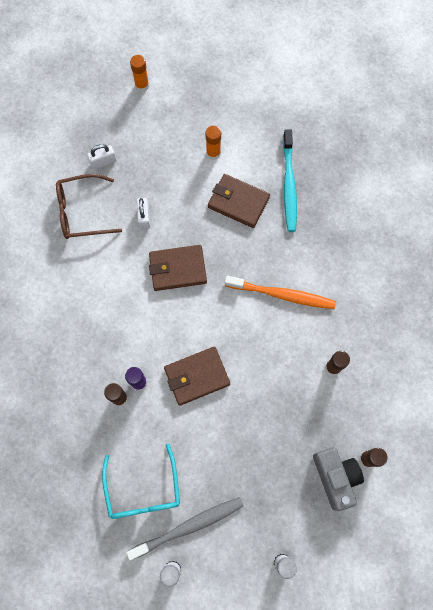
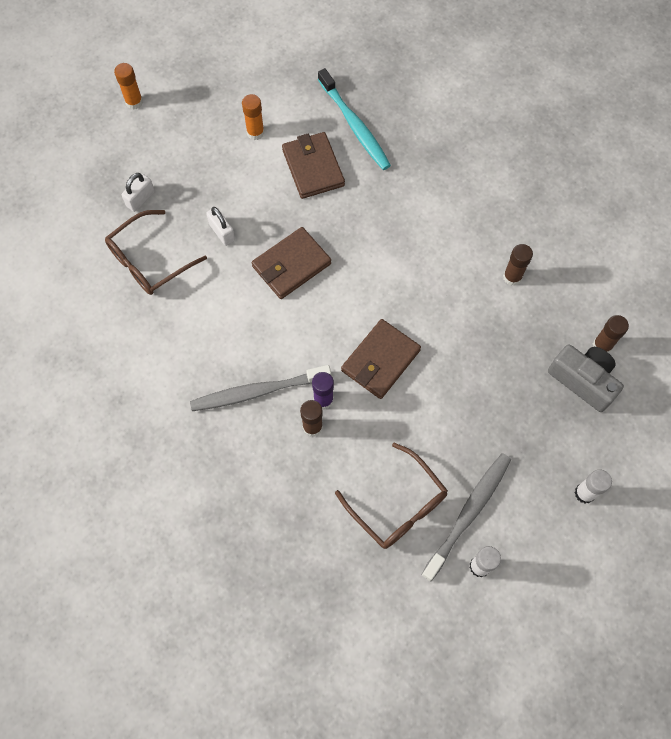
camera: 30 degrees left, 5 degrees down
(97, 350) = (257, 392): none -> grey toothbrush
(143, 491) = (398, 506): turquoise glasses -> brown glasses
(238, 202) = (313, 168): brown wallet -> brown wallet turned 75 degrees clockwise
(282, 295) = (417, 234): orange toothbrush -> none

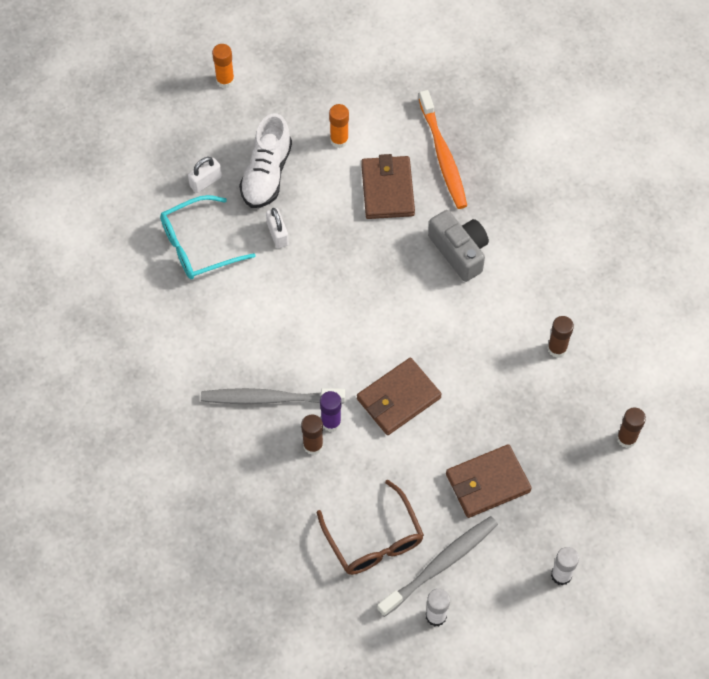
camera: 15 degrees right, 5 degrees down
(148, 261) = (197, 246): brown glasses -> turquoise glasses
(196, 178) = (266, 174): none -> white shoe
(291, 265) = (337, 283): brown wallet -> brown wallet (487, 483)
(355, 126) = (443, 156): turquoise toothbrush -> orange toothbrush
(583, 380) = (596, 467): grey camera -> grey camera (459, 251)

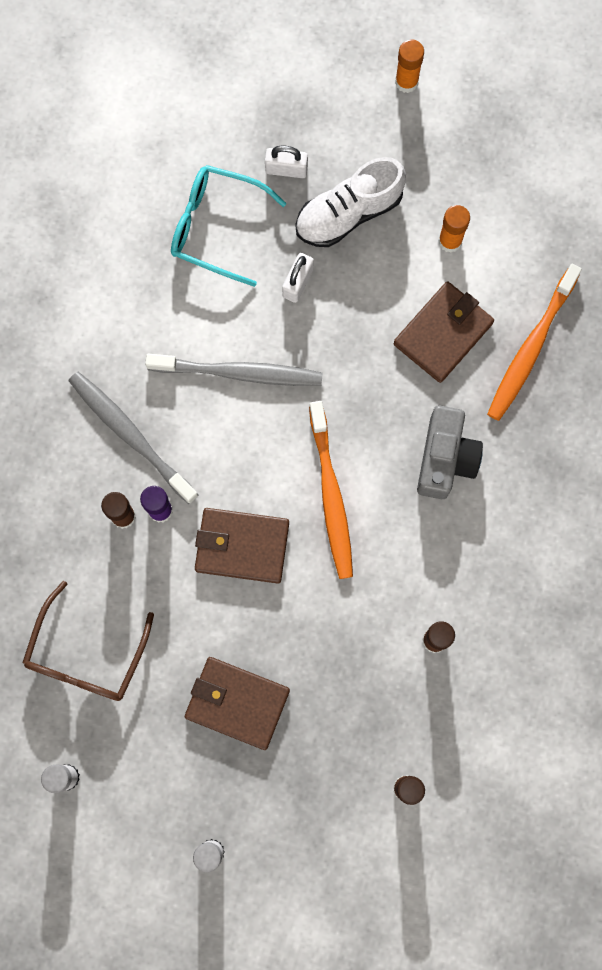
camera: 45 degrees right, 15 degrees up
(419, 327) = (331, 496): none -> orange toothbrush
(441, 564) = (119, 735): grey toothbrush -> grey toothbrush (240, 373)

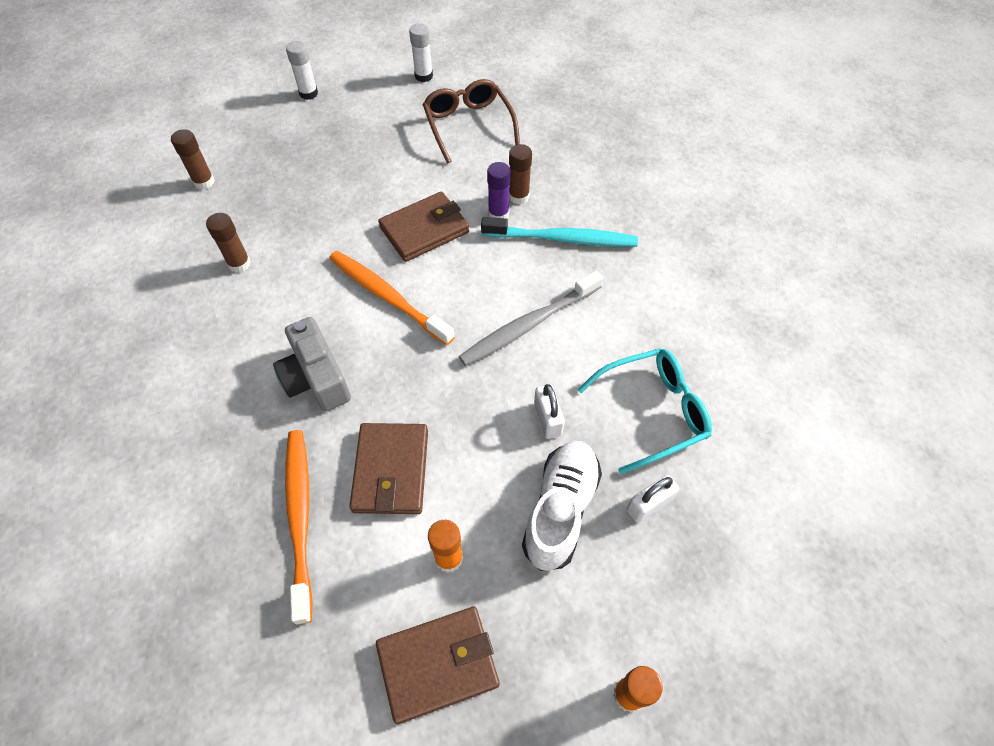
camera: 140 degrees right, 20 degrees down
(130, 434) = (563, 239): grey toothbrush -> turquoise toothbrush
(237, 703) = (352, 157): brown wallet -> brown wallet (438, 664)

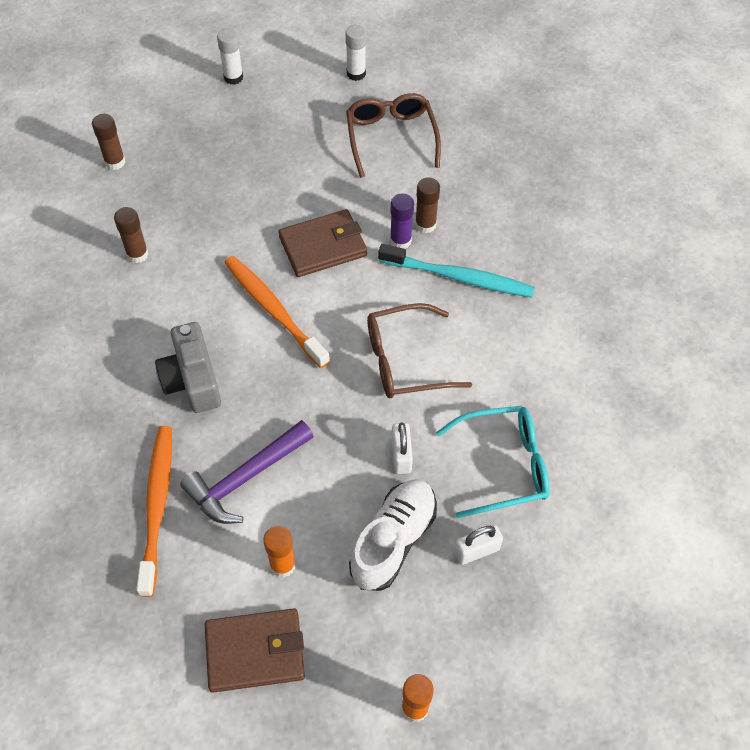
camera: 10 degrees right, 0 degrees up
(391, 470) = (246, 478): brown wallet -> purple hammer
(528, 325) = (404, 361): grey toothbrush -> brown glasses

